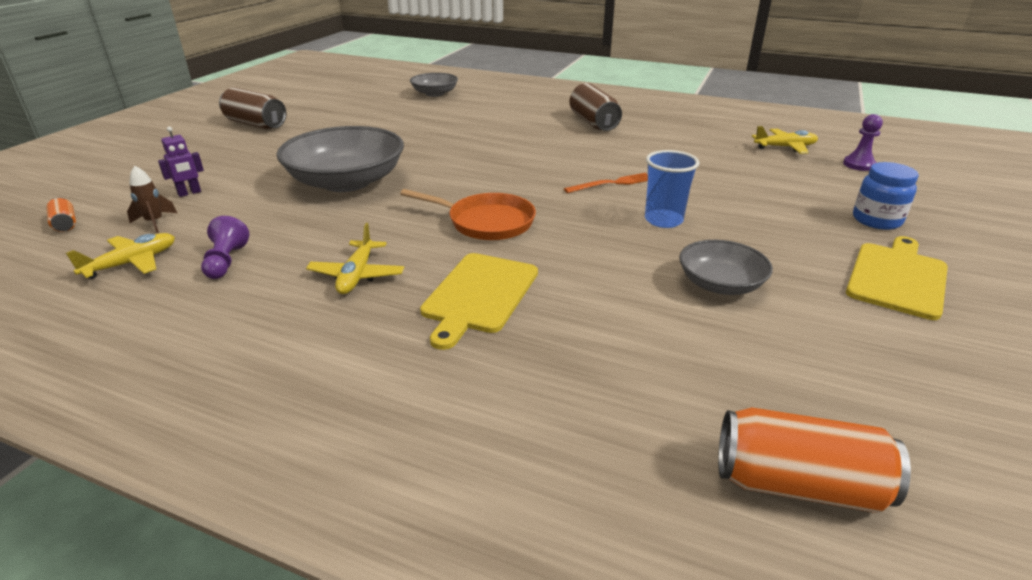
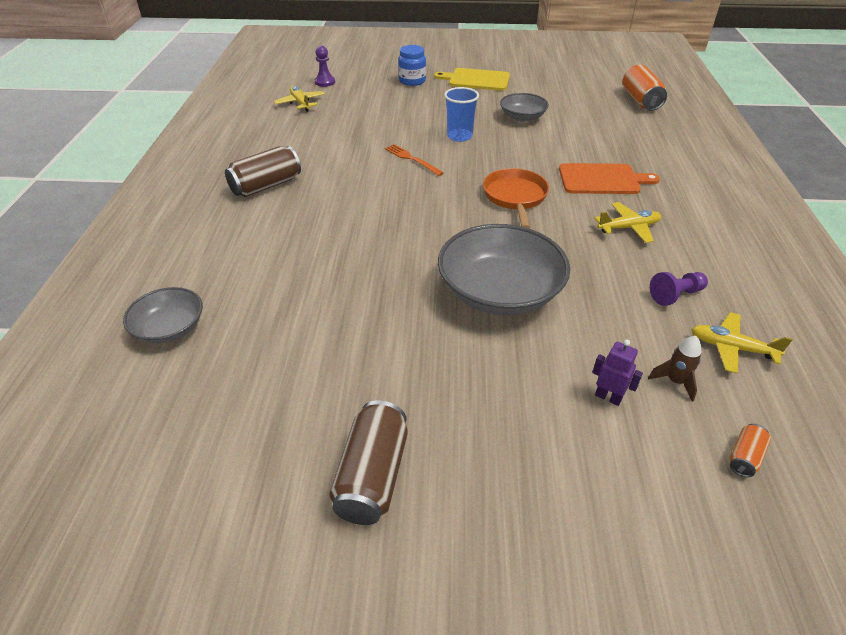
camera: 110 degrees left, 10 degrees up
(479, 295) = (602, 179): yellow cutting board -> orange cutting board

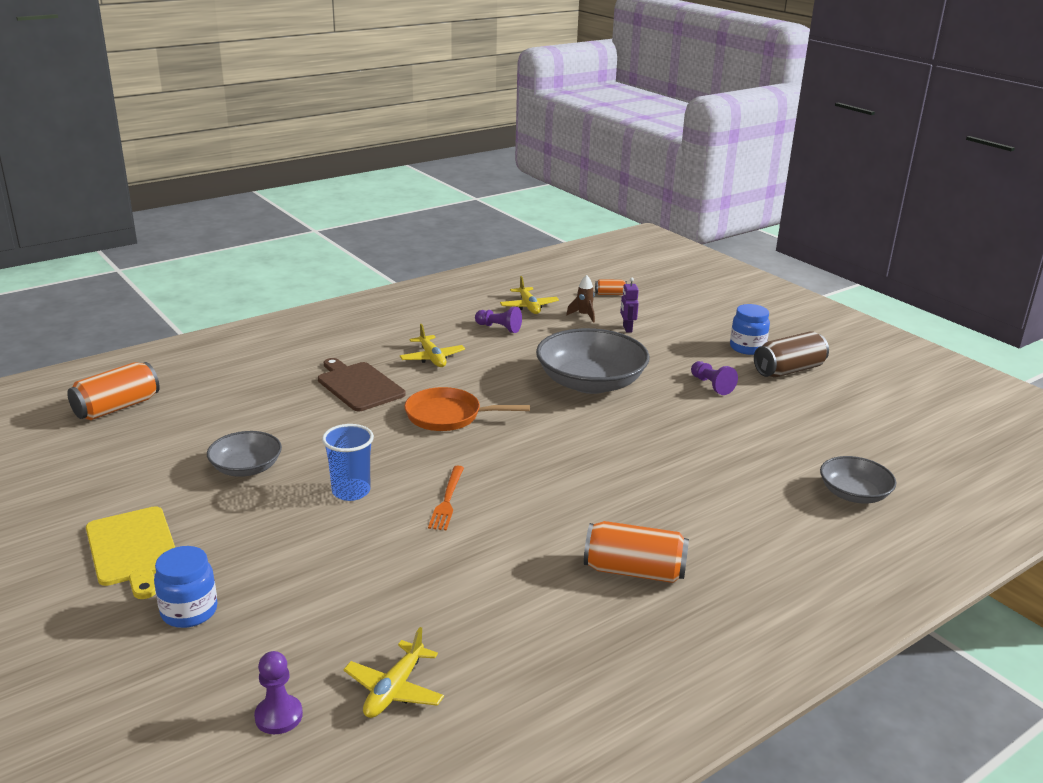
camera: 130 degrees left, 15 degrees down
(266, 186) = (634, 571): brown can -> orange can
(412, 372) = (711, 385): none -> purple pawn
(463, 483) = (747, 348): none -> blue jar
(515, 197) = (448, 416): orange pan -> orange pan turned 45 degrees clockwise
(602, 179) = (358, 385): orange cutting board -> brown cutting board
(628, 228) = (432, 358): yellow plane -> yellow plane turned 150 degrees counterclockwise

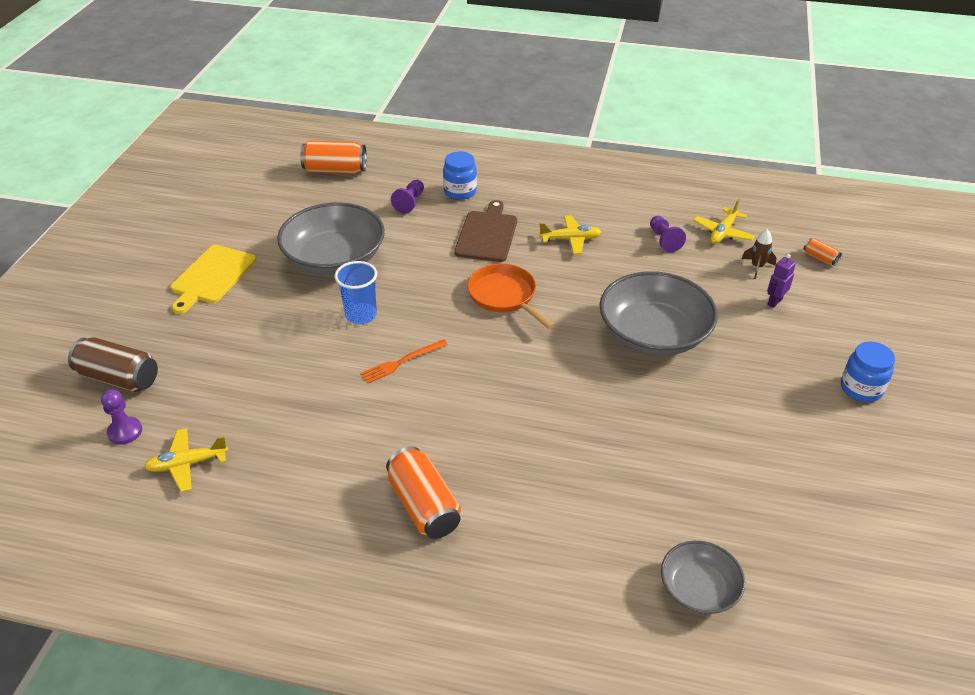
camera: 50 degrees right, 15 degrees up
(189, 611) = (179, 336): blue jar -> blue jar (460, 192)
(246, 468) = (334, 258): grey bowl -> grey bowl, size x1.81
(432, 358) = (570, 239): yellow plane -> yellow plane turned 120 degrees counterclockwise
(711, 385) = (755, 402): purple pawn -> purple pawn (410, 202)
(789, 370) = (862, 437): brown can -> brown can (119, 378)

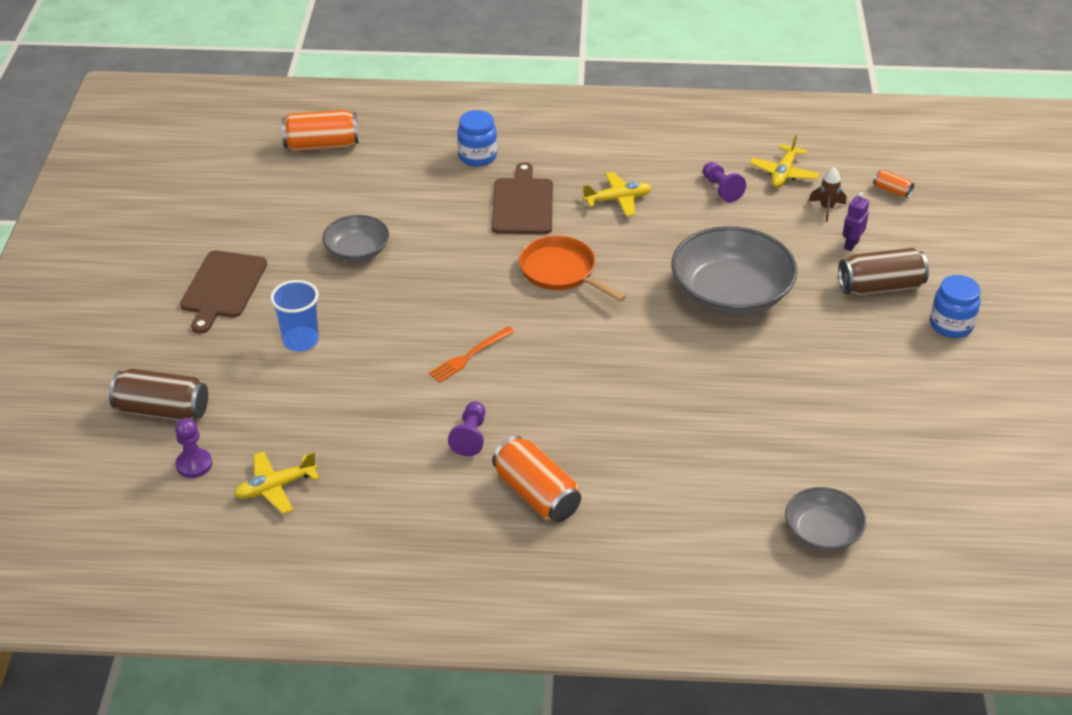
camera: 10 degrees left, 0 degrees up
(212, 276) = (223, 288): yellow cutting board -> brown cutting board
(334, 258) = (357, 251): grey bowl -> grey bowl, size x0.55
(361, 315) = (408, 311): blue cup -> blue cup (300, 341)
(410, 202) = (423, 176): purple pawn -> purple pawn (470, 436)
(796, 344) = (880, 287): none -> brown can

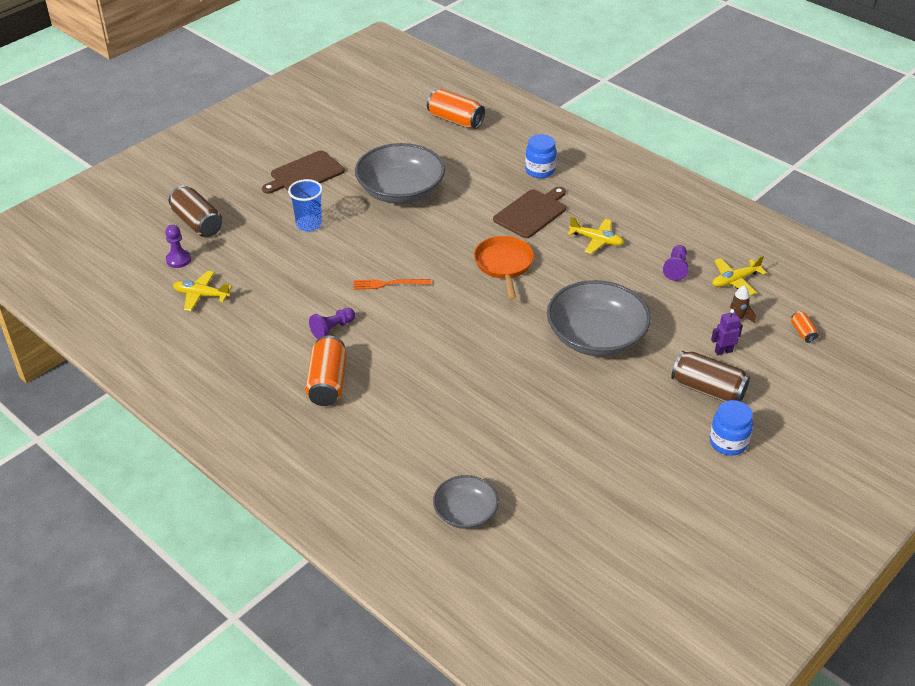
camera: 40 degrees right, 0 degrees up
(357, 251) = (400, 191): grey bowl -> grey bowl, size x1.81

